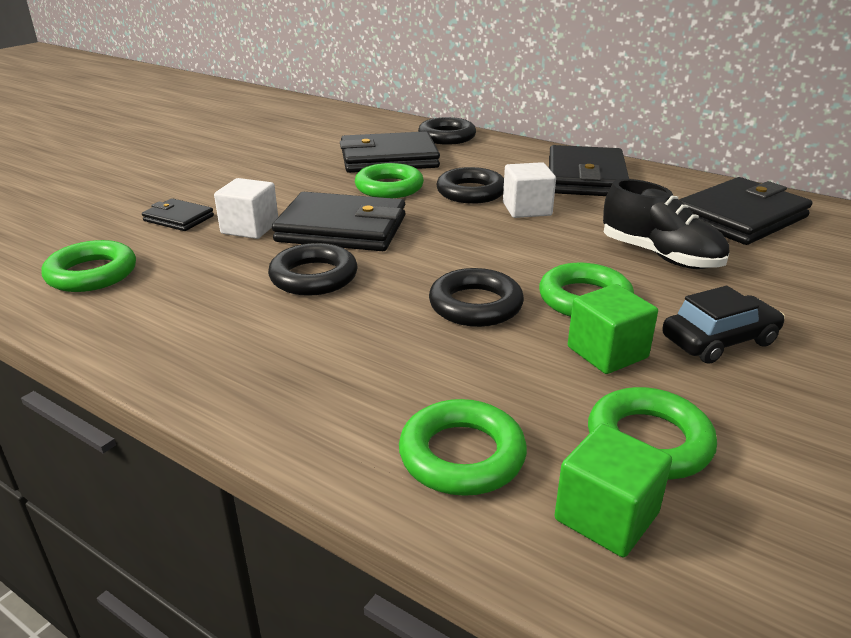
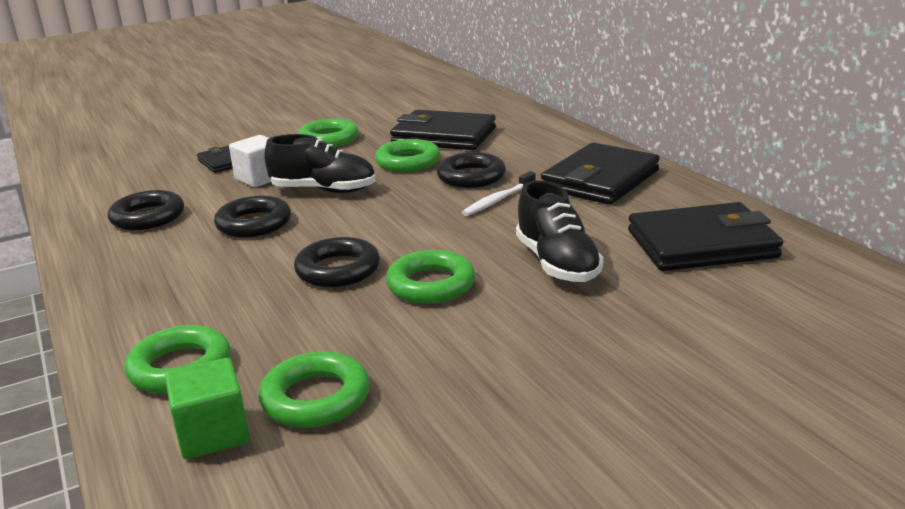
camera: 30 degrees right, 5 degrees down
(92, 274) = (122, 193): green ring -> green ring (329, 139)
(342, 229) = (323, 190): black wallet -> black shoe
(447, 137) = (525, 122): black ring -> black ring (148, 217)
(527, 209) = (498, 200): white cube -> white toothbrush
(607, 352) = (384, 329): green cube -> none
(719, 340) = (493, 344): black car -> none

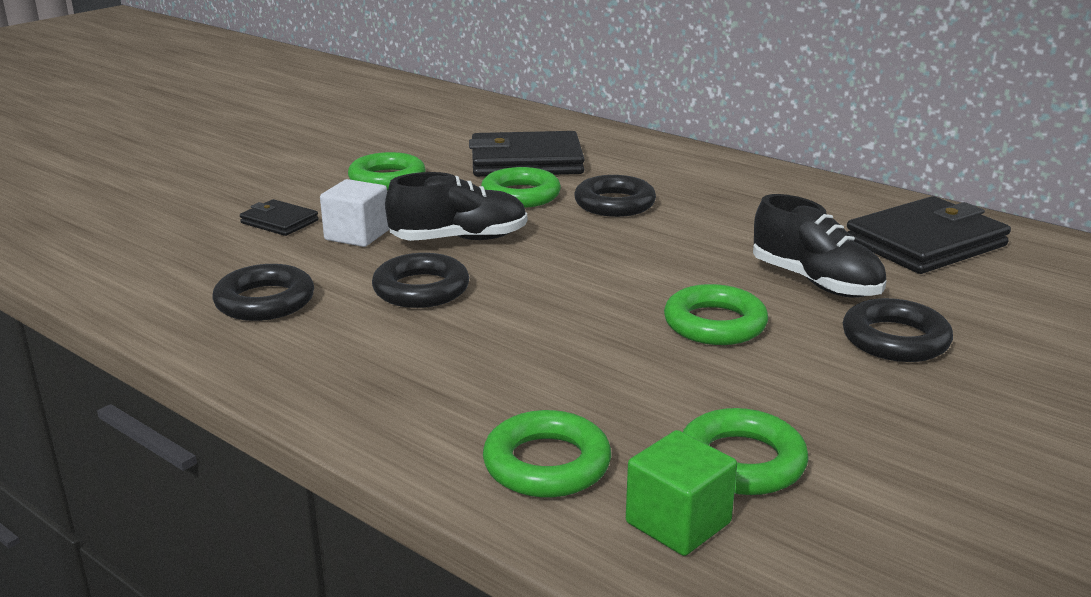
camera: 25 degrees left, 0 degrees up
(338, 270) = (592, 325): black ring -> black ring (895, 339)
(498, 200) = (675, 225): white toothbrush -> none
(600, 180) = (755, 191): black wallet -> none

